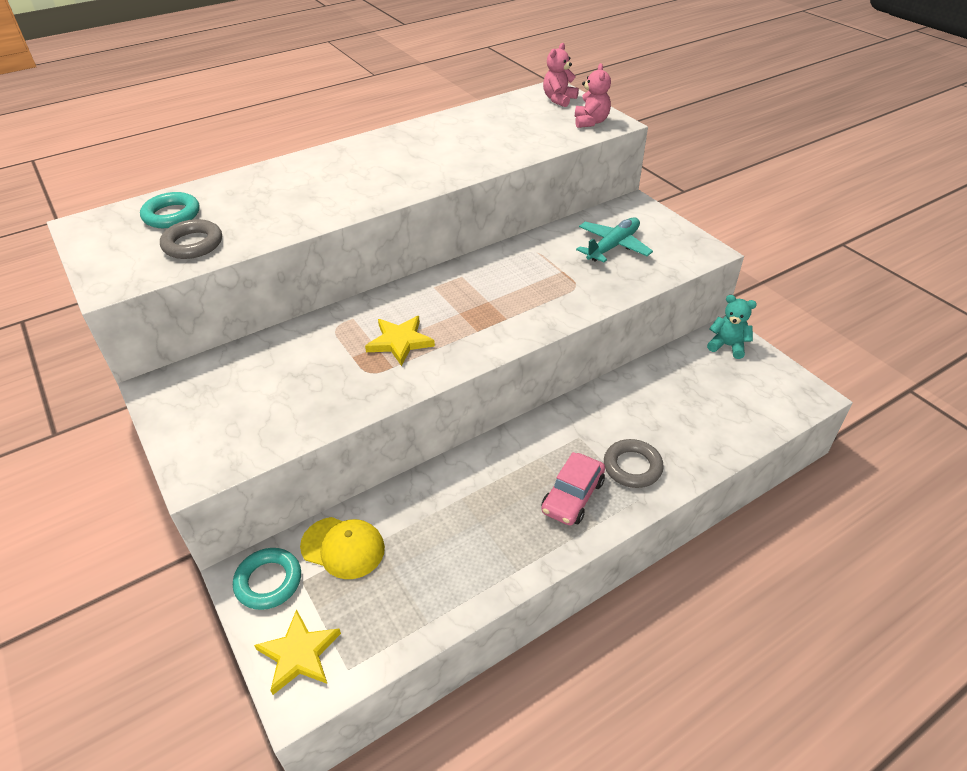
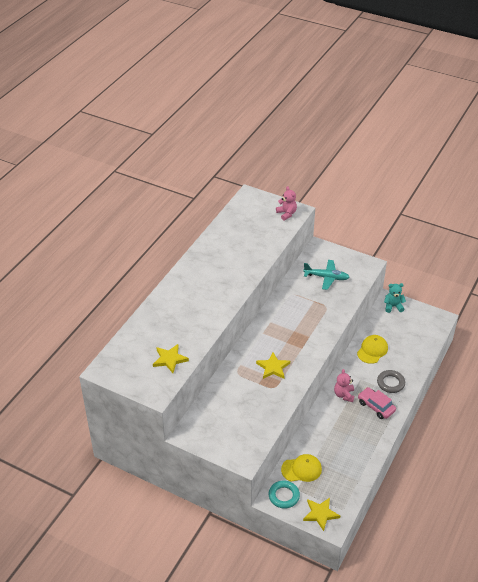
camera: 30 degrees left, 0 degrees up
(172, 215) = (140, 348): turquoise ring -> none
(193, 244) = (170, 359): grey ring -> yellow star
(559, 100) = (258, 202): pink teddy bear -> pink teddy bear (344, 395)
(572, 496) = (376, 406): pink car -> pink car turned 135 degrees clockwise
(613, 246) = (326, 277): turquoise plane -> turquoise plane turned 90 degrees clockwise
(638, 399) = (372, 350): none -> yellow cap

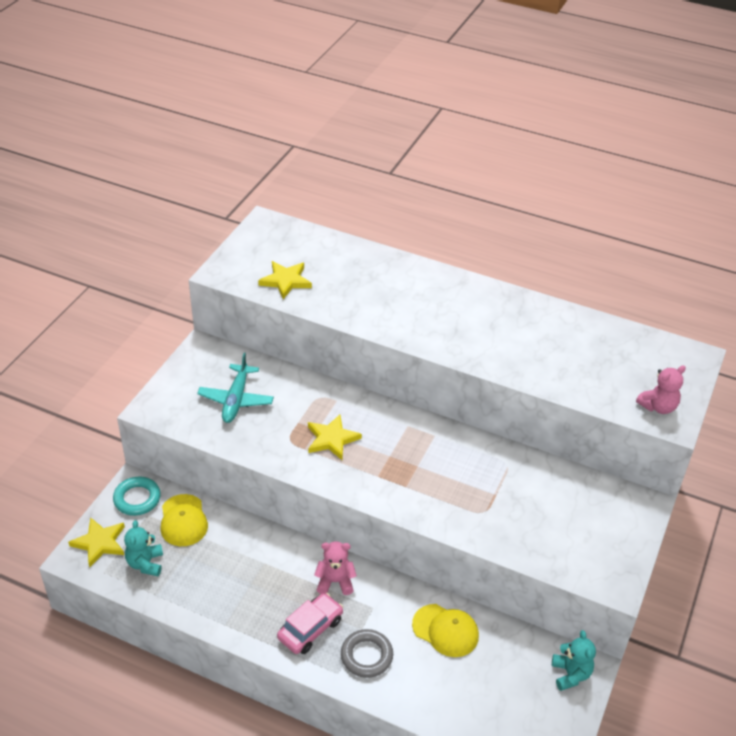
camera: 85 degrees right, 0 degrees up
(326, 277) = (561, 514): turquoise plane -> turquoise plane (236, 400)
(335, 487) = (145, 563): none -> turquoise teddy bear

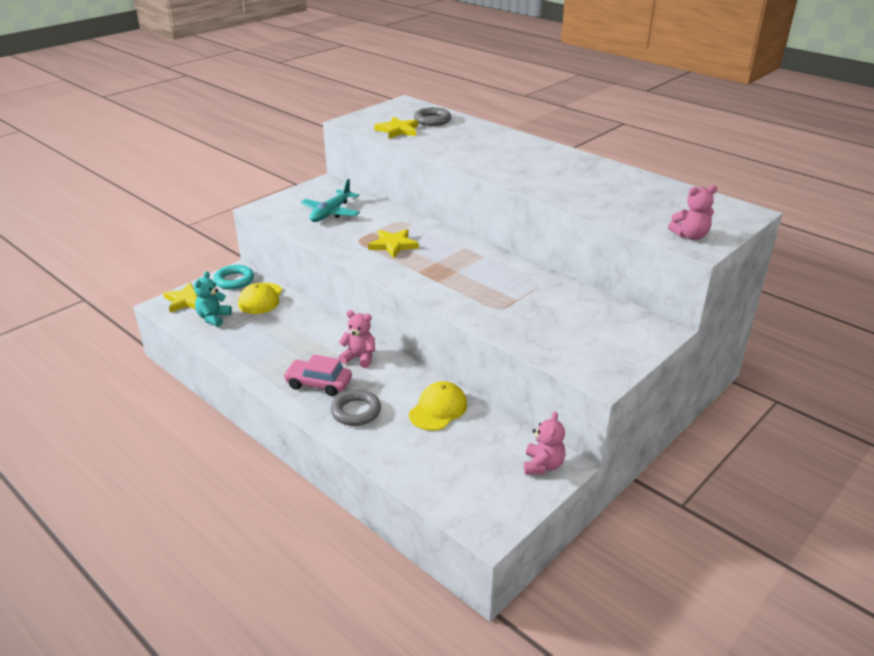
camera: 20 degrees right, 10 degrees down
(310, 629) = (318, 383): pink car -> pink car turned 135 degrees counterclockwise
(315, 253) = (432, 120): none -> grey ring
(445, 630) = (438, 409): yellow cap -> yellow cap turned 105 degrees counterclockwise
(570, 674) = (543, 465): turquoise teddy bear -> pink teddy bear

